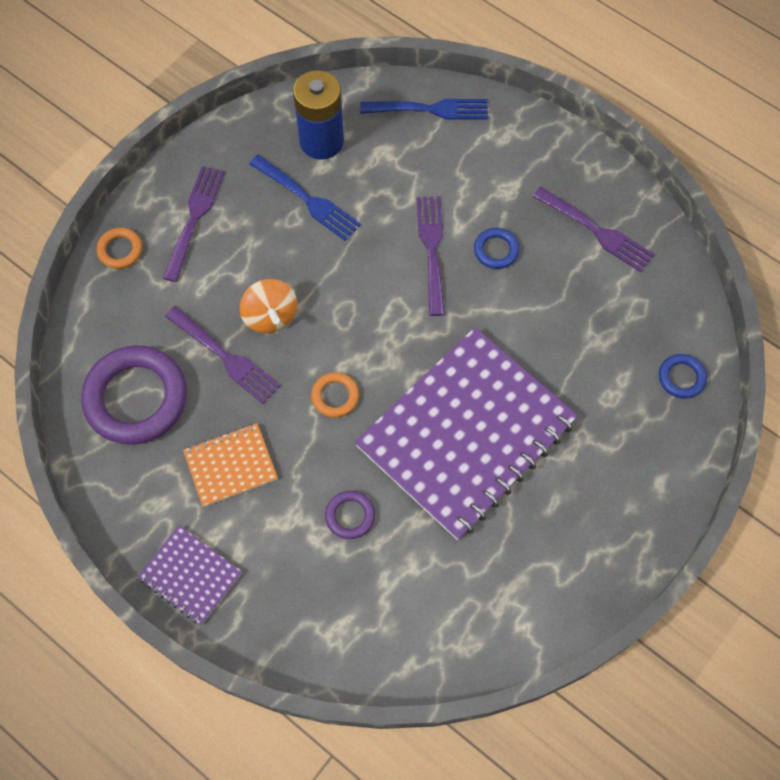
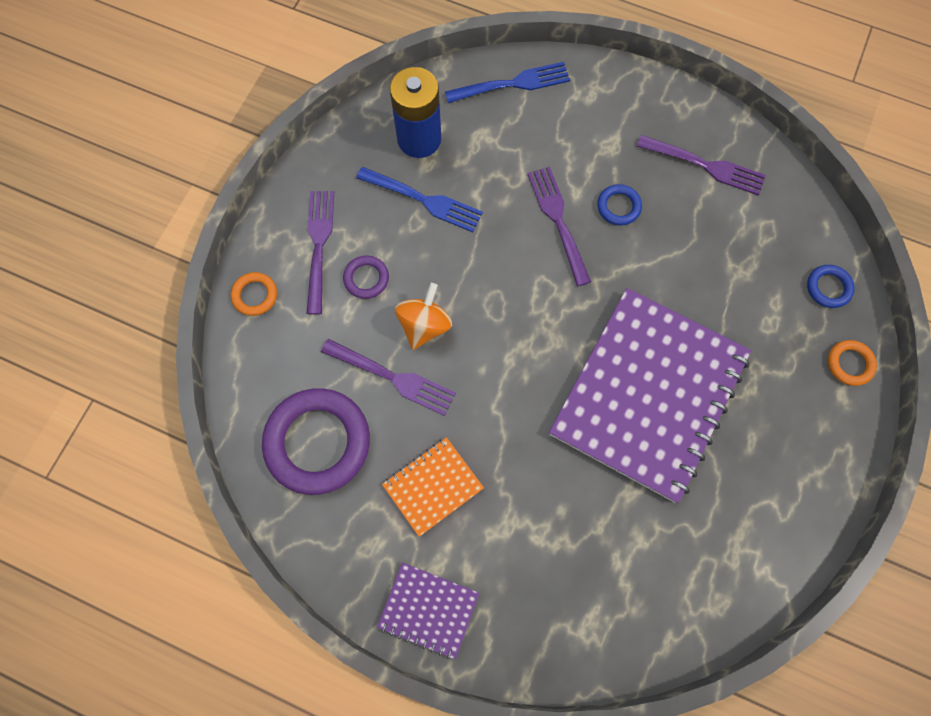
camera: 15 degrees left, 5 degrees up
(270, 316) = (424, 325): orange spinning top -> orange spinning top turned 120 degrees counterclockwise
(335, 396) = (512, 389): orange ring -> orange ring (849, 364)
(350, 516) = (564, 506): purple ring -> purple ring (366, 278)

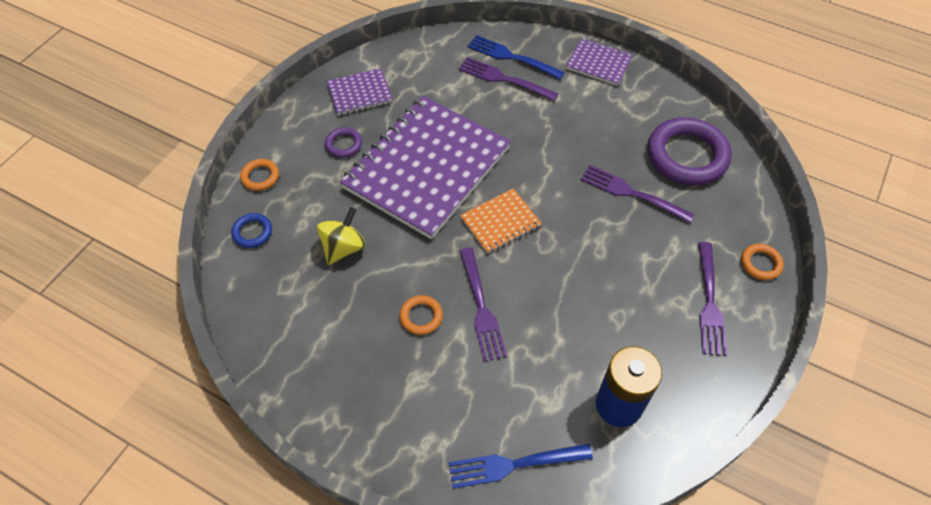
camera: 175 degrees left, 15 degrees down
(366, 278) = (661, 270): purple ring -> purple ring (343, 144)
(423, 200) = (612, 338): blue fork -> blue fork (512, 57)
(424, 325) = (607, 229): orange spinning top -> none
(433, 486) = (597, 124): orange notebook -> orange notebook (500, 222)
(618, 207) = (421, 316): blue ring -> orange ring
(704, 165) = (326, 351): purple fork -> purple fork (505, 79)
(720, 277) = (343, 248): none -> yellow spinning top
(767, 516) = (360, 93): none -> purple notebook

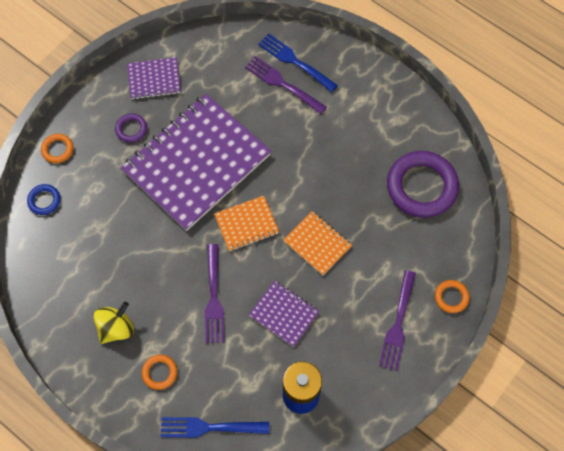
camera: 10 degrees right, 10 degrees up
(343, 248) = (115, 226): yellow spinning top -> yellow spinning top (116, 328)
(421, 316) = (165, 297): orange ring -> orange ring (159, 372)
(588, 230) = (317, 244): none -> orange notebook
(599, 63) = (371, 80): purple notebook -> purple notebook (284, 314)
(632, 193) = (364, 215): purple fork -> none

